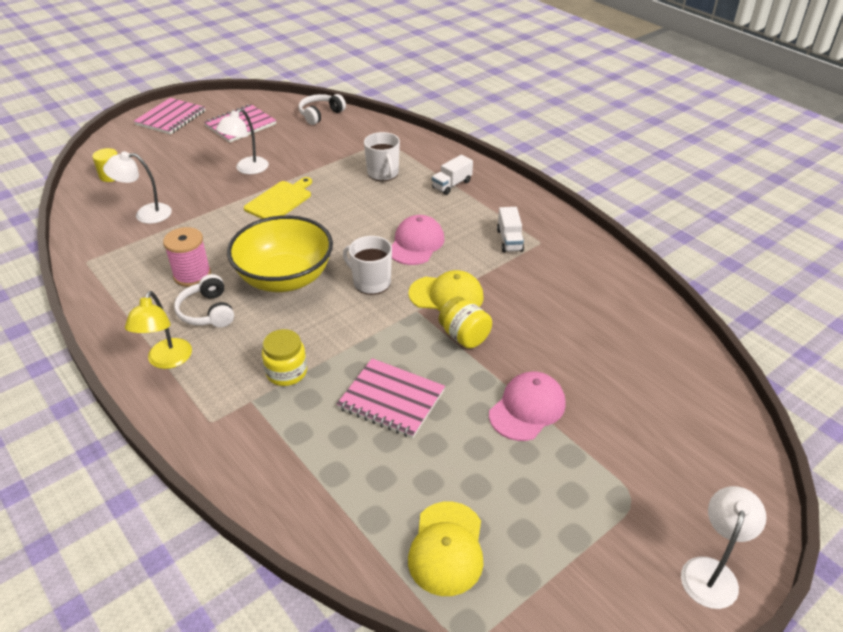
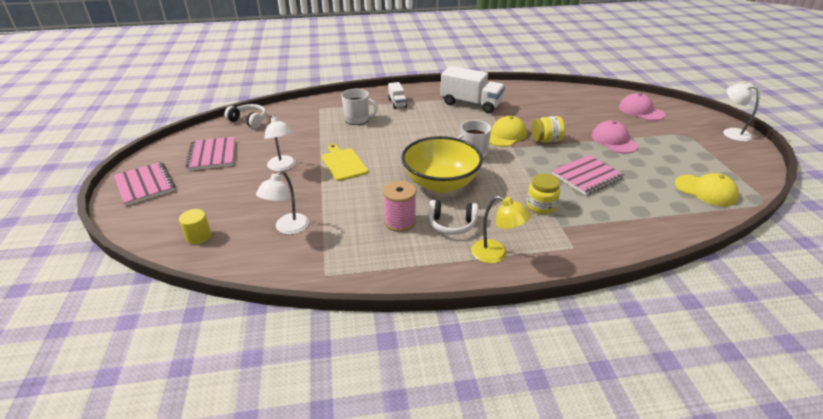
camera: 60 degrees left, 5 degrees down
(320, 114) = (249, 121): white headphones -> white headphones turned 135 degrees clockwise
(416, 244) = (447, 130): pink cap -> pink cap (640, 111)
(509, 240) = (471, 104): white truck -> white truck, size x1.95

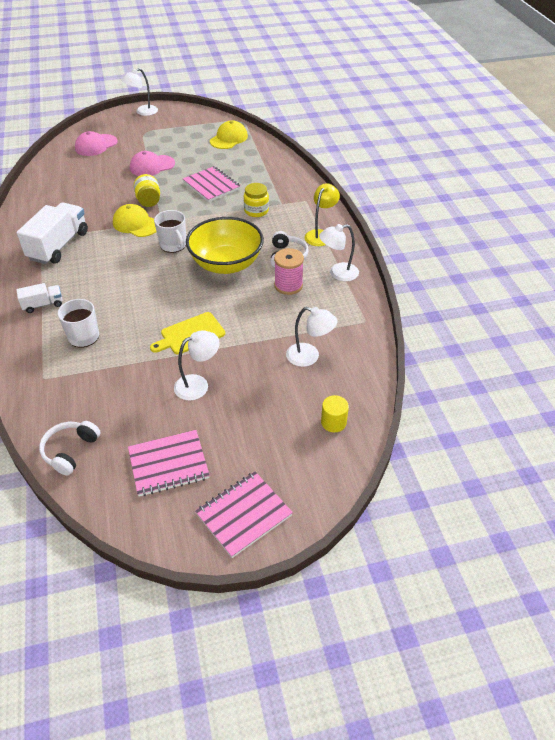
camera: 95 degrees left, 10 degrees up
(416, 262) = (338, 273): none -> white lamp

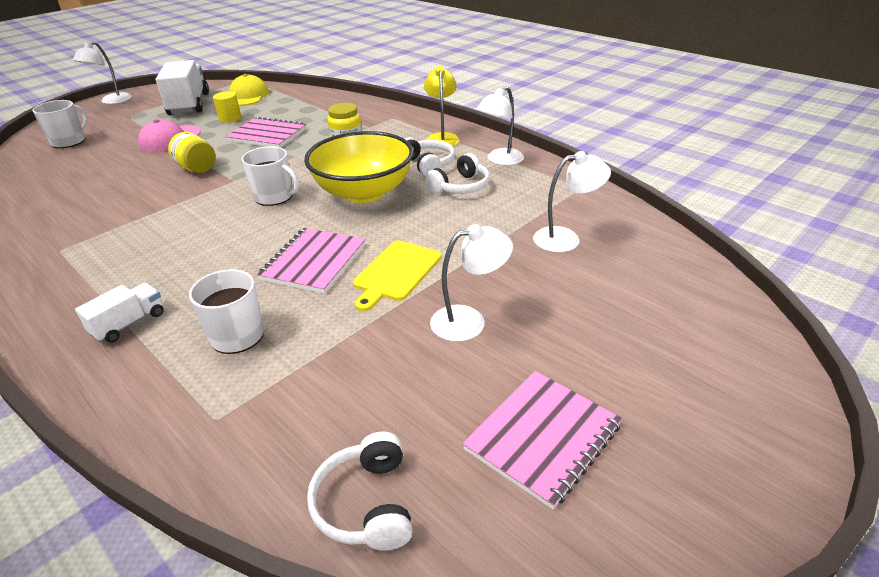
camera: 30 degrees left, 10 degrees down
(59, 246) = (97, 249): white truck -> white truck (189, 104)
(96, 145) = (69, 141): pink cap -> white mug
(136, 224) = (200, 193): yellow cap -> none
(198, 384) = (469, 321): white lamp -> white lamp turned 45 degrees clockwise
(243, 514) = (719, 446): pink notebook -> pink notebook (314, 262)
(288, 285) = (460, 187): pink spool -> white headphones
(333, 422) = (676, 288): yellow cylinder -> yellow cylinder (230, 118)

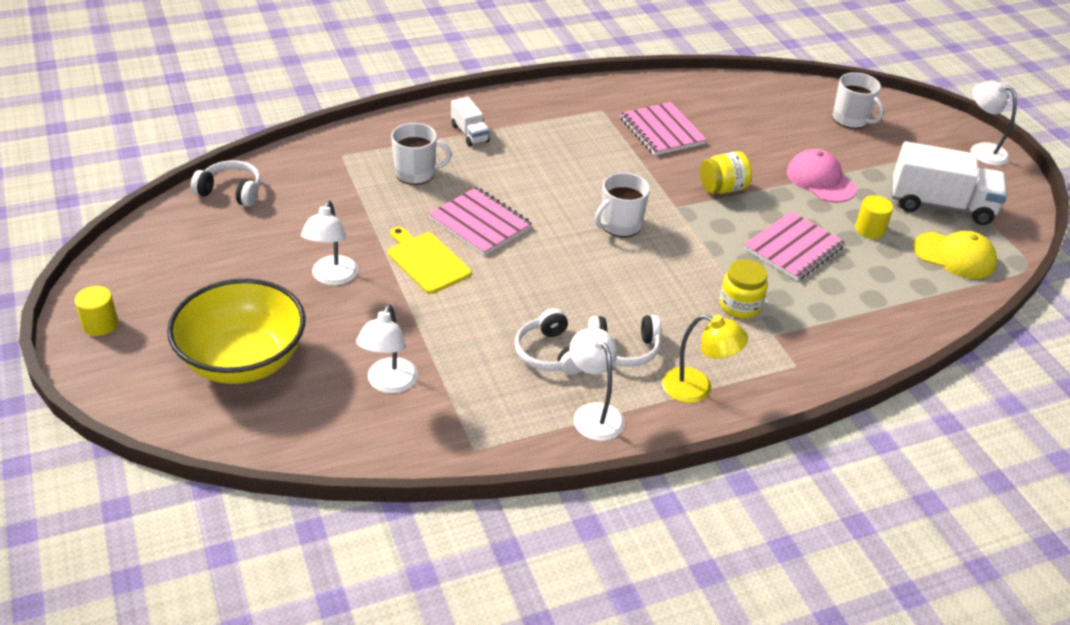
camera: 110 degrees right, 5 degrees up
(364, 192) = (587, 282): yellow bowl -> yellow bowl (243, 361)
(543, 438) = (203, 266): pink notebook -> pink notebook (661, 131)
(730, 478) = (100, 324): none -> yellow cylinder

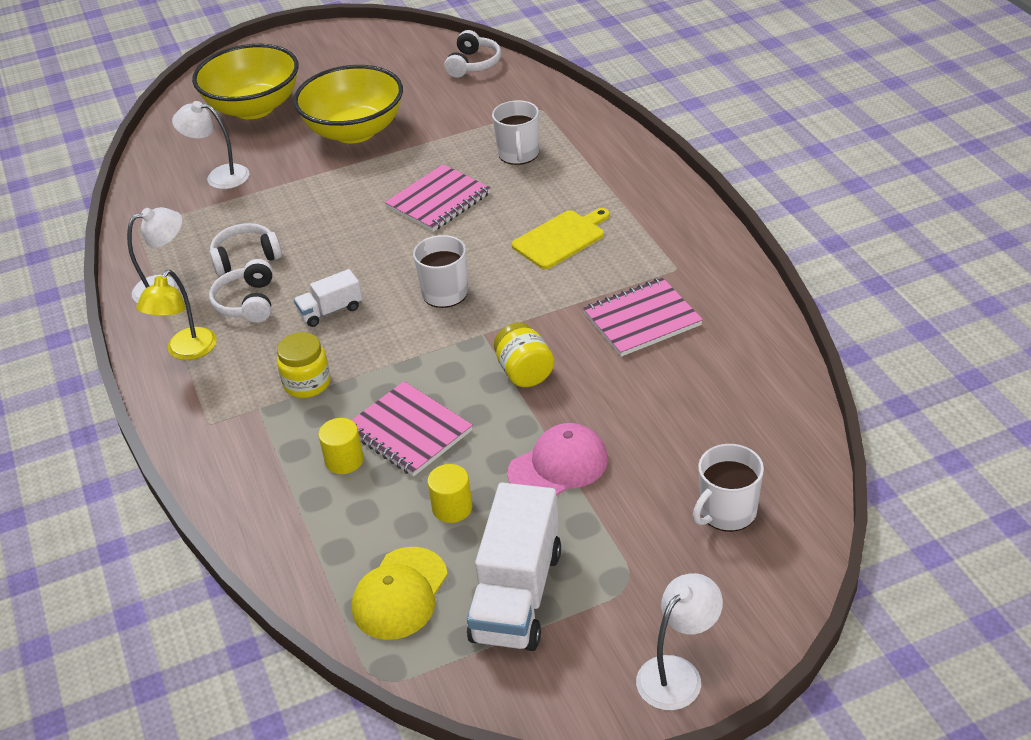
camera: 95 degrees right, 0 degrees up
(100, 324) = (300, 43): yellow cylinder -> yellow cylinder (344, 460)
(332, 277) = (354, 131): white lamp -> yellow bowl
(426, 261) = (378, 176): yellow cutting board -> yellow cutting board (561, 238)
(469, 133) = (599, 178): white truck -> white truck (330, 311)

